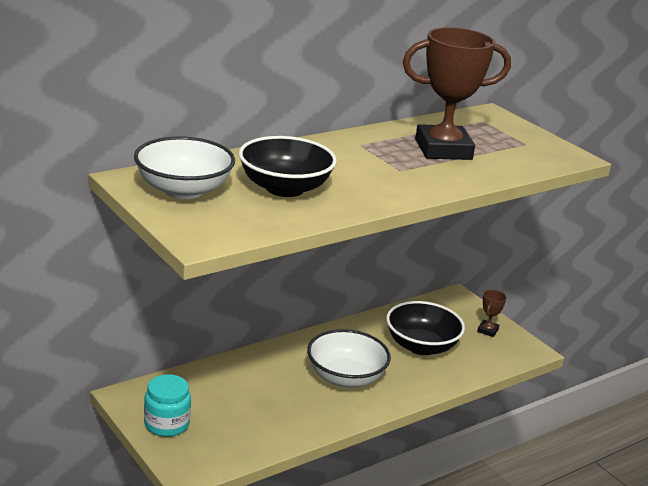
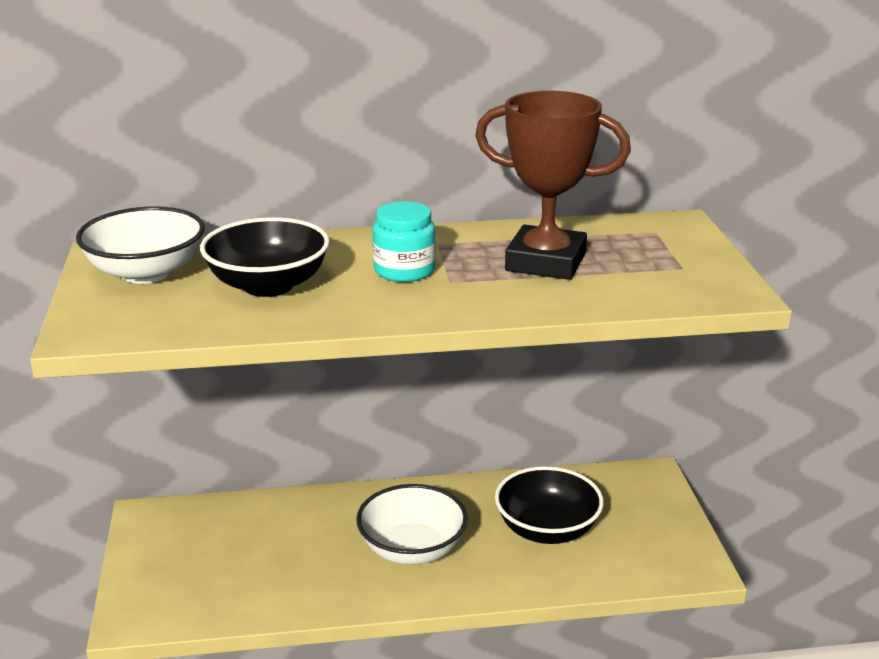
camera: 30 degrees right, 0 degrees up
(166, 424) = (157, 557): turquoise jar -> turquoise jar (404, 270)
(487, 330) = (659, 528): brown trophy -> none

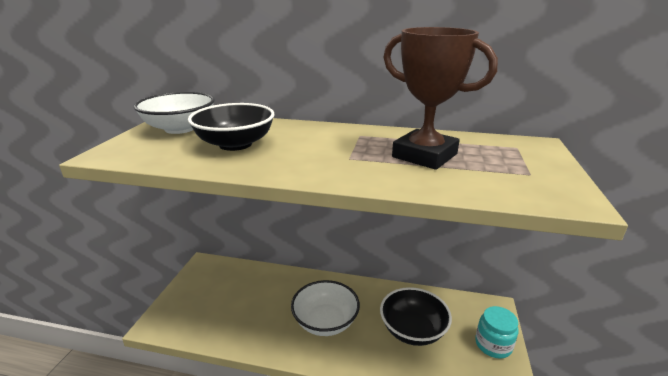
camera: 20 degrees right, 0 degrees up
(404, 270) = (325, 147): turquoise jar -> turquoise jar (493, 345)

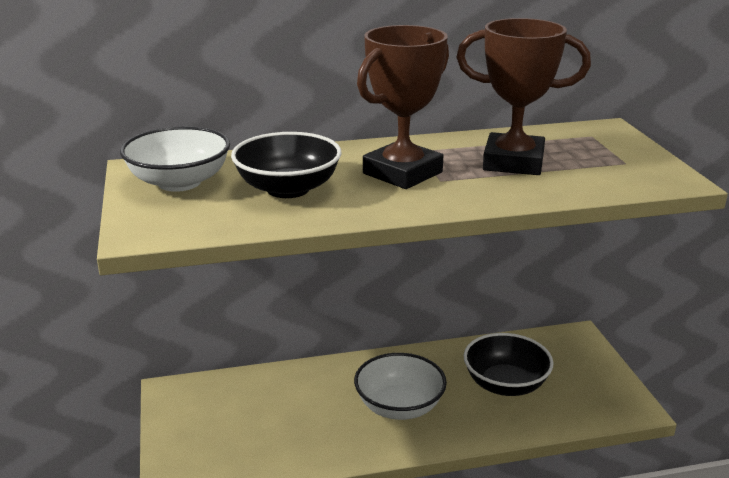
camera: 25 degrees left, 0 degrees up
(327, 148) = (402, 173): none -> brown trophy
(493, 345) = (596, 372): turquoise jar -> none

